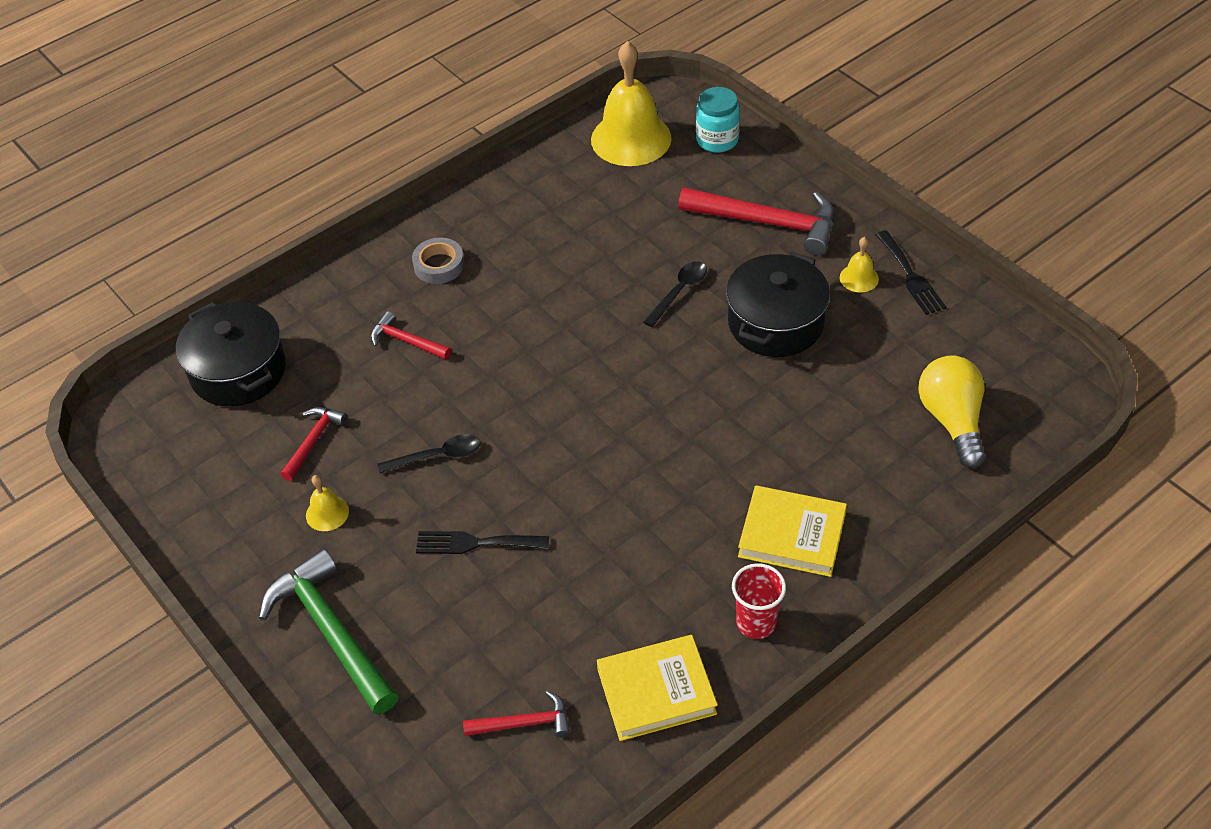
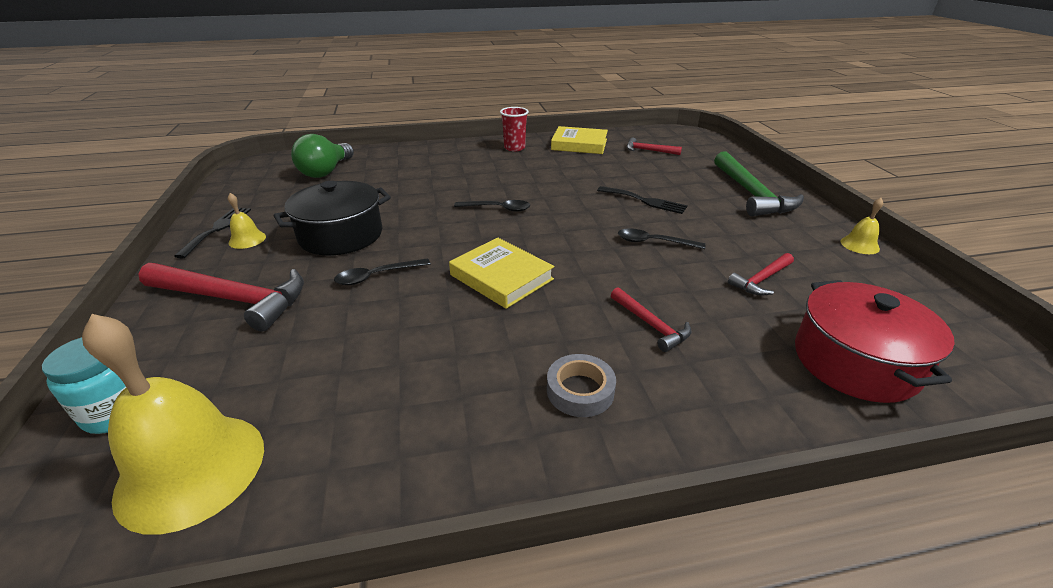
camera: 155 degrees left, 15 degrees down
(238, 371) = (854, 361): black pot -> red pot
(327, 513) = (751, 238): yellow bell -> yellow bell (859, 245)
(651, 441) = (497, 209): none -> black spoon
(768, 223) = (233, 299): red hammer -> red hammer turned 150 degrees clockwise
(792, 535) = (464, 162): yellow book -> yellow book (501, 277)
(952, 420) = (326, 171): yellow light bulb -> green light bulb

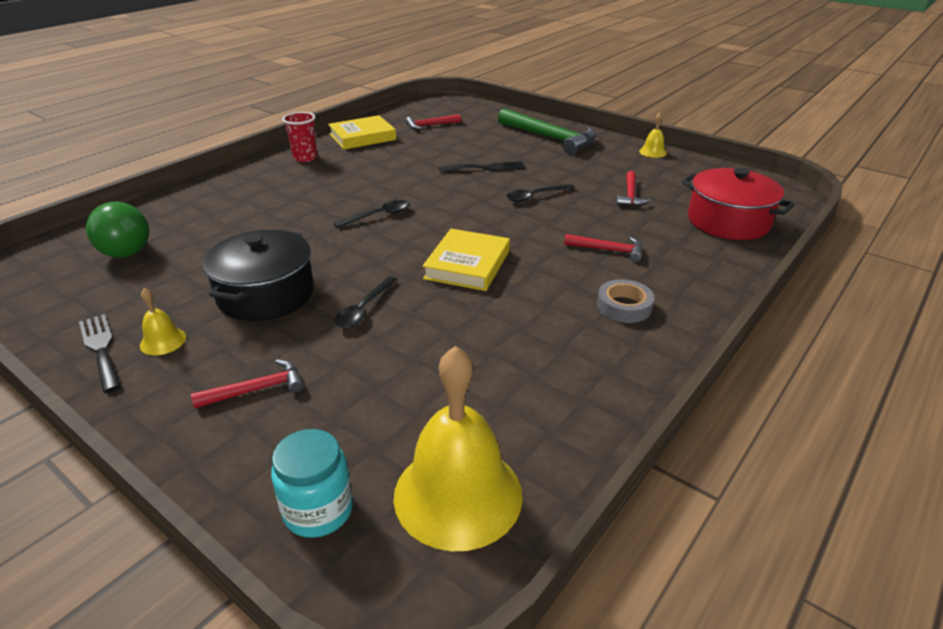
camera: 40 degrees left, 0 degrees up
(233, 299) = (257, 389): red hammer -> red hammer, size x0.52
(501, 277) = (467, 265): yellow book -> yellow book turned 75 degrees counterclockwise

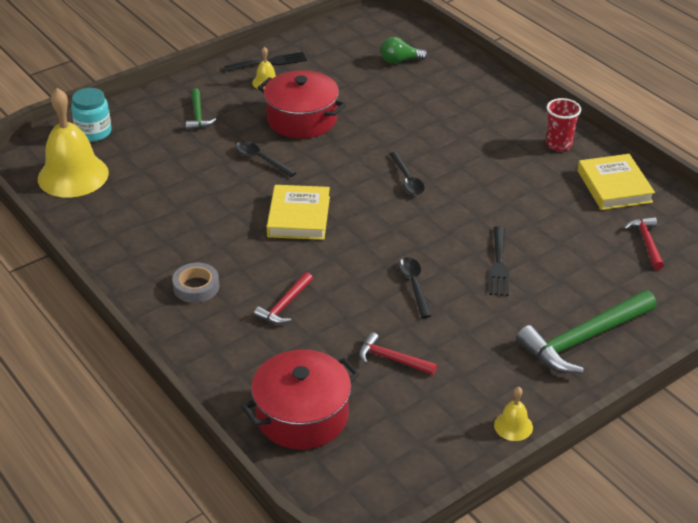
camera: 105 degrees right, 5 degrees up
(127, 246) = (400, 60): green light bulb -> green light bulb, size x0.63
(257, 389) = (198, 115): red hammer -> green hammer
(266, 294) = (302, 119): black pot -> red pot
(467, 265) = (298, 217): yellow book -> yellow book turned 60 degrees clockwise

